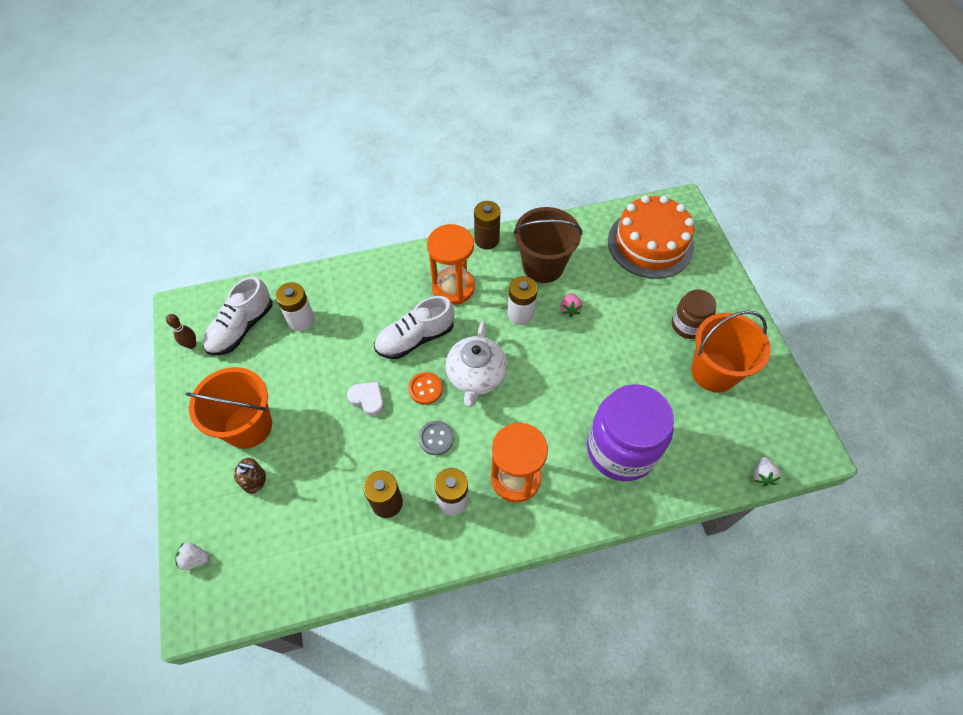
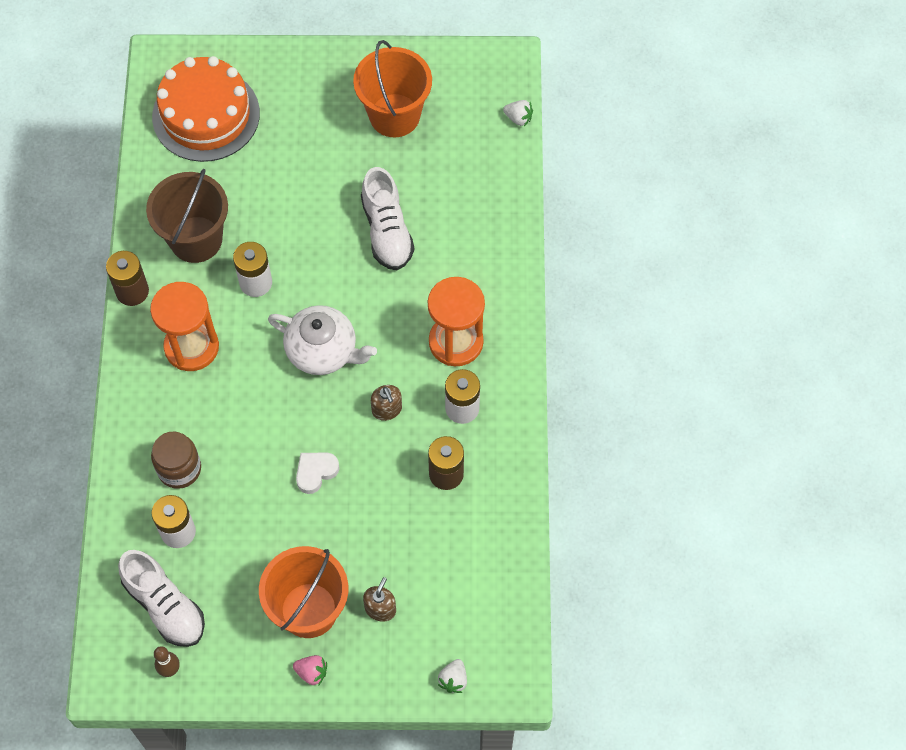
camera: 75 degrees left, 5 degrees up
(415, 338) = (250, 405): white shoe -> white shoe (387, 231)
(425, 389) = (322, 407): orange button -> none
(436, 438) = (387, 409): grey button -> brown soap dispenser
(570, 309) = (268, 229): pink strawberry -> pink strawberry (312, 672)
(621, 449) = (454, 233): purple jar -> none
(688, 325) = (330, 118): brown jar -> brown jar (179, 469)

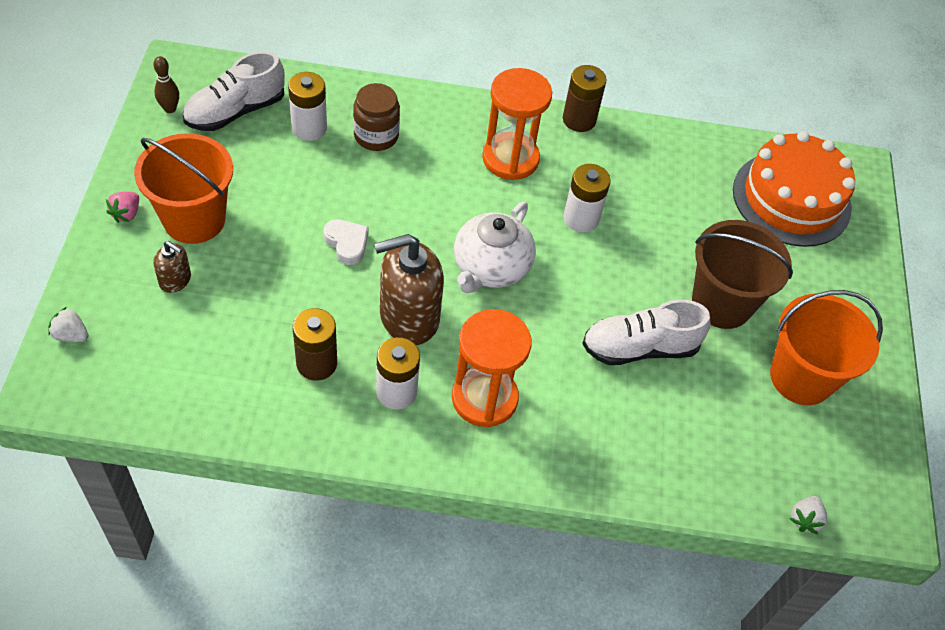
camera: 90 degrees right, 10 degrees down
(196, 239) = (636, 175): brown bucket -> brown bucket (721, 303)
(387, 409) = (408, 317): brown soap dispenser -> brown soap dispenser, size x2.05

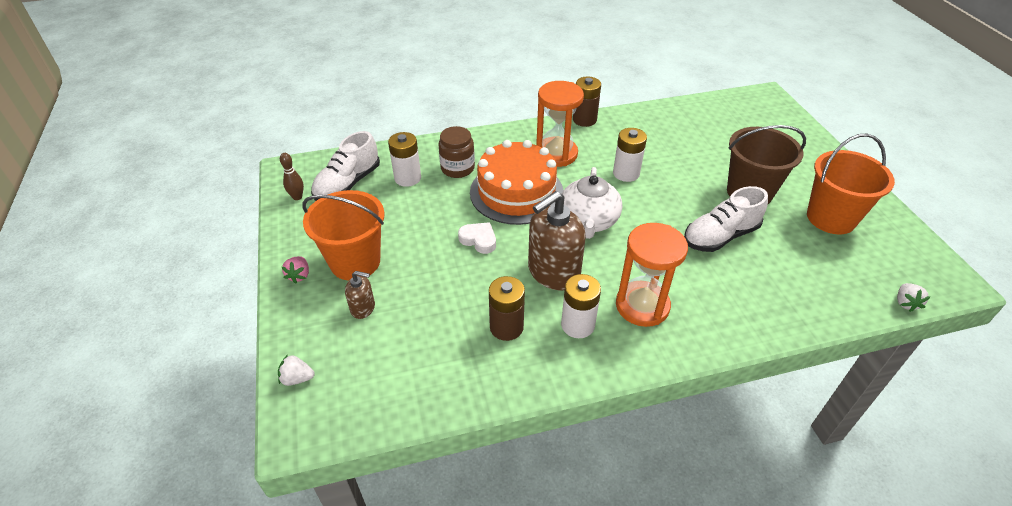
camera: 15 degrees left, 10 degrees down
(791, 199) = (743, 122): orange cake -> orange cake (516, 192)

